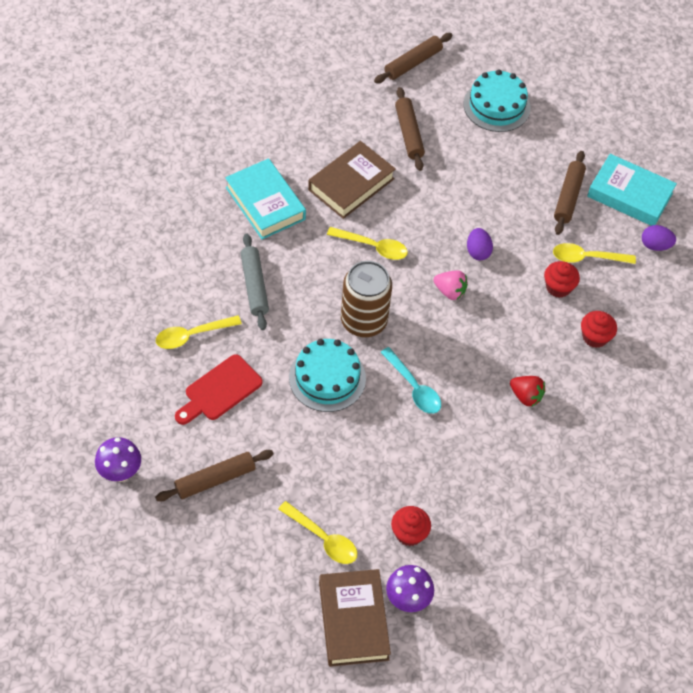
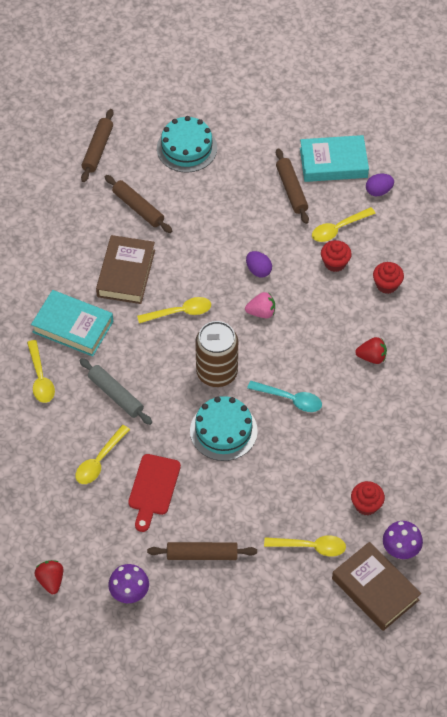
camera: 30 degrees left, 0 degrees up
(62, 415) = (51, 580): none -> red strawberry
(200, 231) = (40, 378): none -> yellow spoon
(215, 479) = (202, 555): brown rolling pin -> brown rolling pin turned 60 degrees clockwise

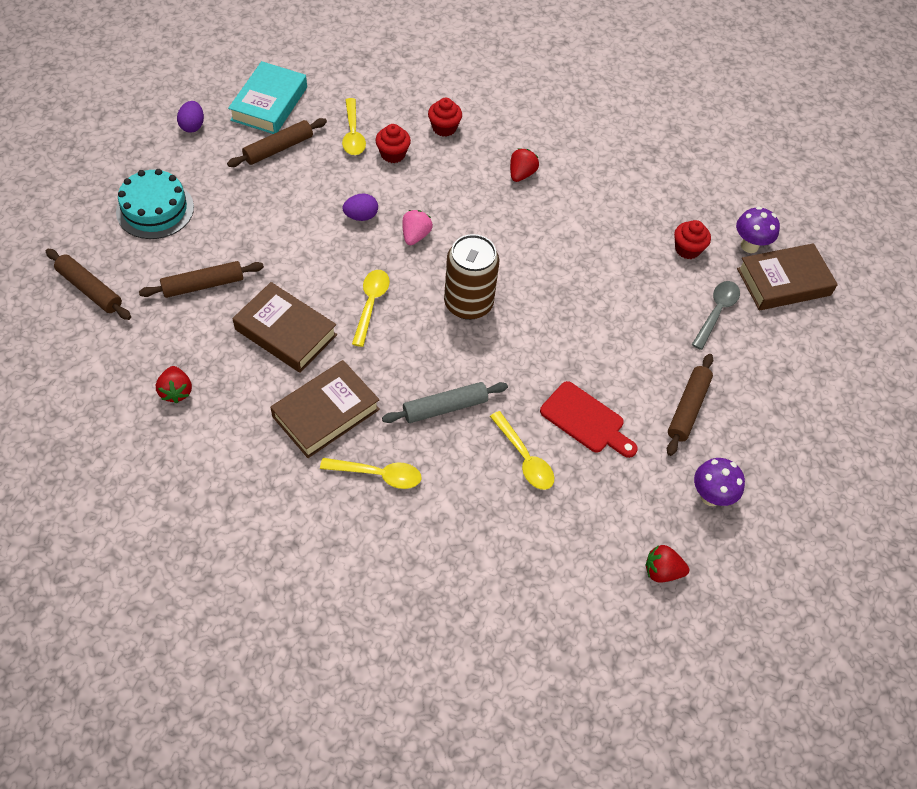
camera: 70 degrees left, 0 degrees up
(44, 236) = (176, 391): none -> red strawberry
(73, 327) = (326, 413): turquoise book -> brown book
(223, 431) = (544, 327): turquoise cake -> none
(290, 399) = (535, 257): turquoise spoon -> none
(291, 190) = (278, 148): brown rolling pin -> brown rolling pin turned 45 degrees counterclockwise
(310, 547) = (716, 312): yellow spoon -> grey spoon
(378, 191) = (329, 87): purple egg -> purple egg (192, 126)

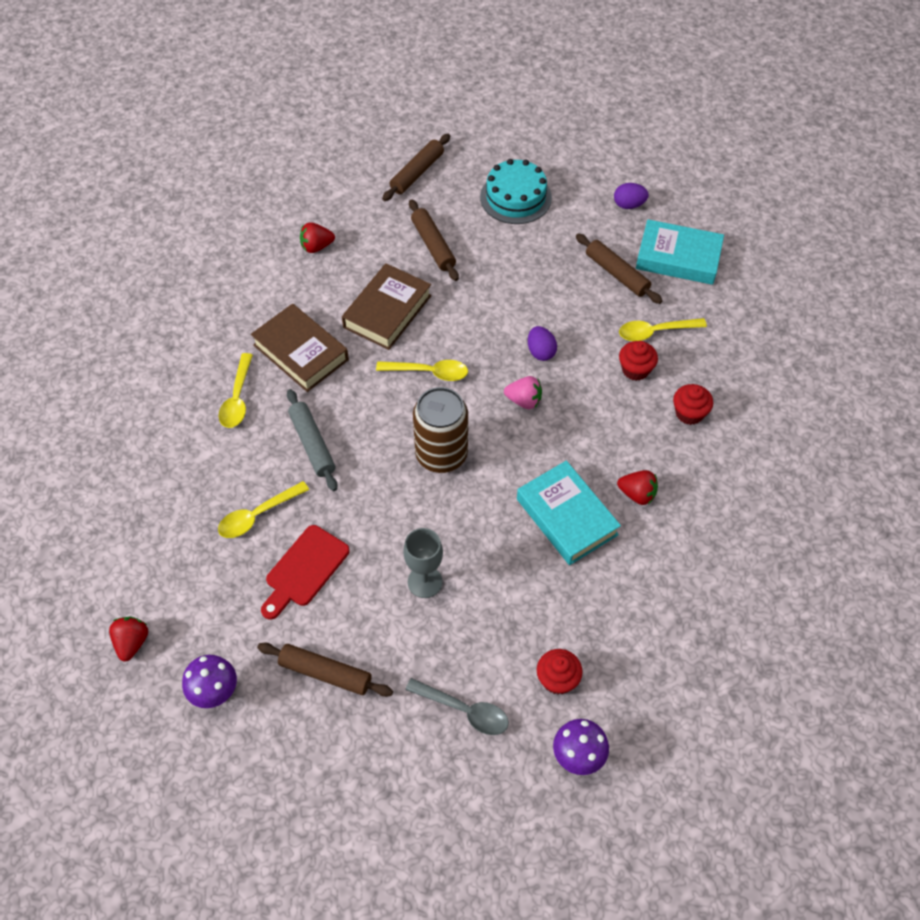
camera: 90 degrees right, 0 degrees up
(540, 222) = (567, 517): none -> turquoise book
(600, 328) = (425, 582): none -> grey goblet
(783, 282) = (525, 798): brown book -> none

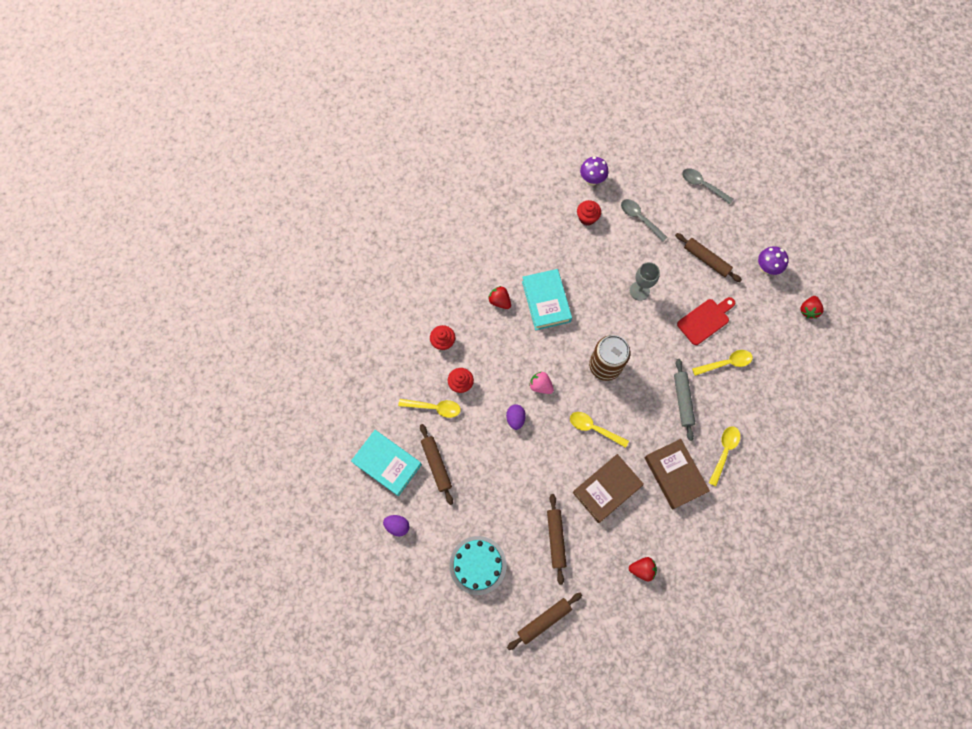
camera: 160 degrees left, 15 degrees up
(366, 822) = (702, 185): none -> grey spoon

